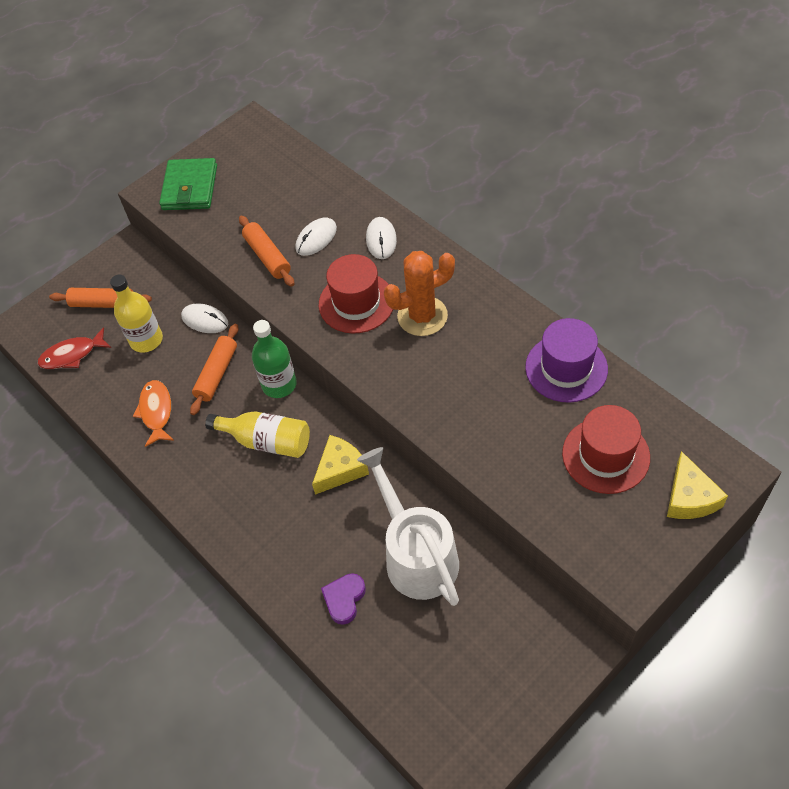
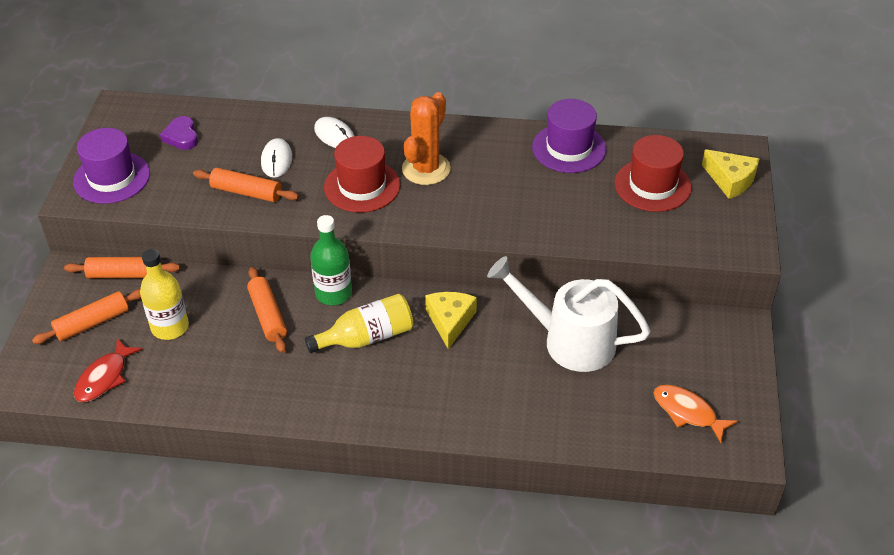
camera: 45 degrees left, 10 degrees down
(156, 412) = (241, 373): orange fish -> orange fish (687, 412)
(157, 274) = (124, 274): none -> orange rolling pin
(190, 188) = (112, 178): green wallet -> purple hat
(205, 320) = (212, 284): white mouse -> none
(344, 599) = (547, 402): purple heart -> purple heart (181, 136)

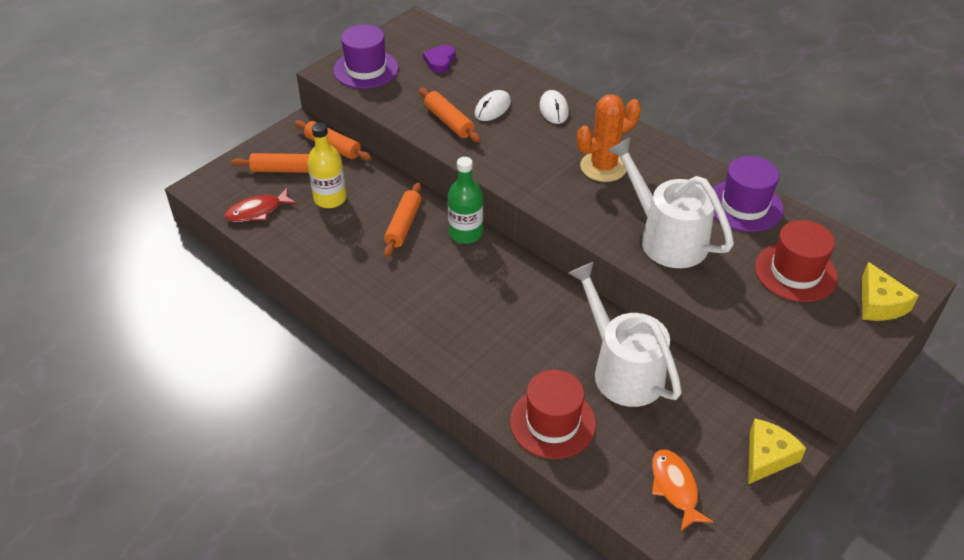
camera: 35 degrees right, 0 degrees up
(362, 186) = (539, 157): red hat -> red hat (552, 422)
(367, 337) = (461, 279): yellow bottle -> none
(450, 321) = (536, 301): yellow cheese -> yellow cheese (767, 457)
(530, 206) = (665, 237): none -> white watering can

